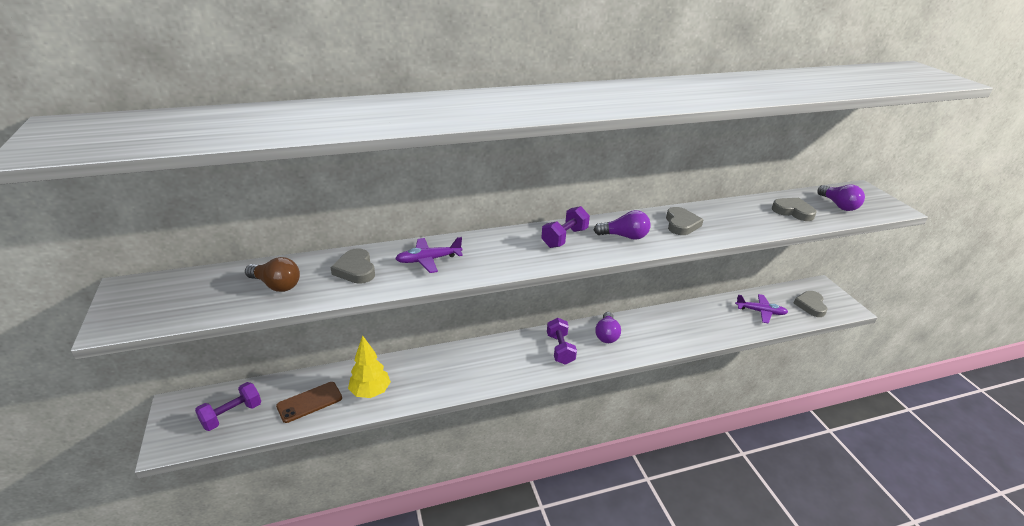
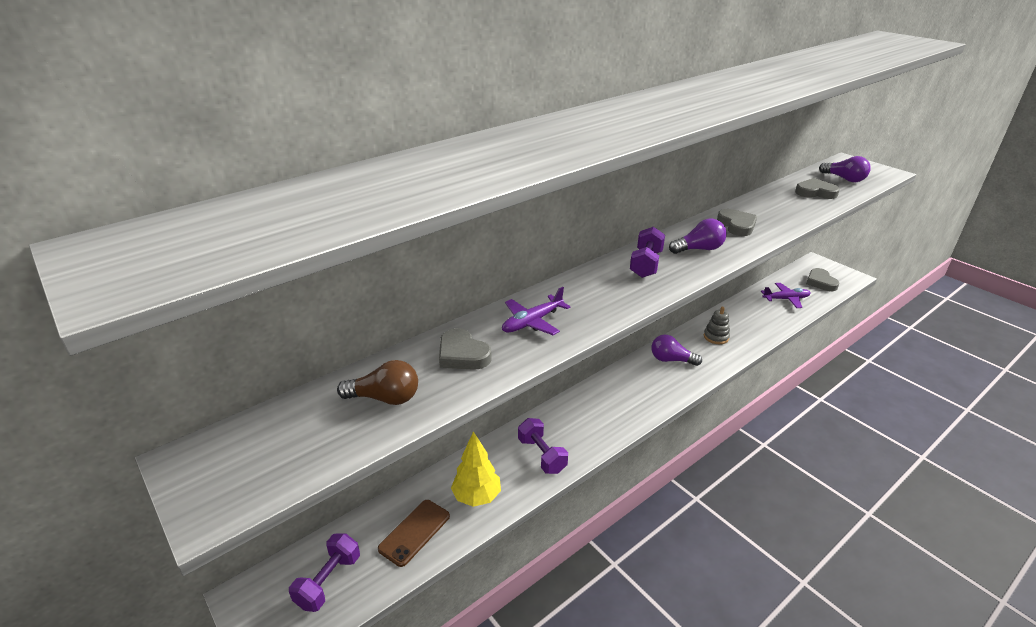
camera: 20 degrees left, 0 degrees up
(560, 349) = (638, 387): purple dumbbell -> purple dumbbell (542, 455)
(606, 335) = (671, 360): purple light bulb -> purple light bulb turned 120 degrees clockwise
(663, 327) = (716, 337): none -> grey stacking toy

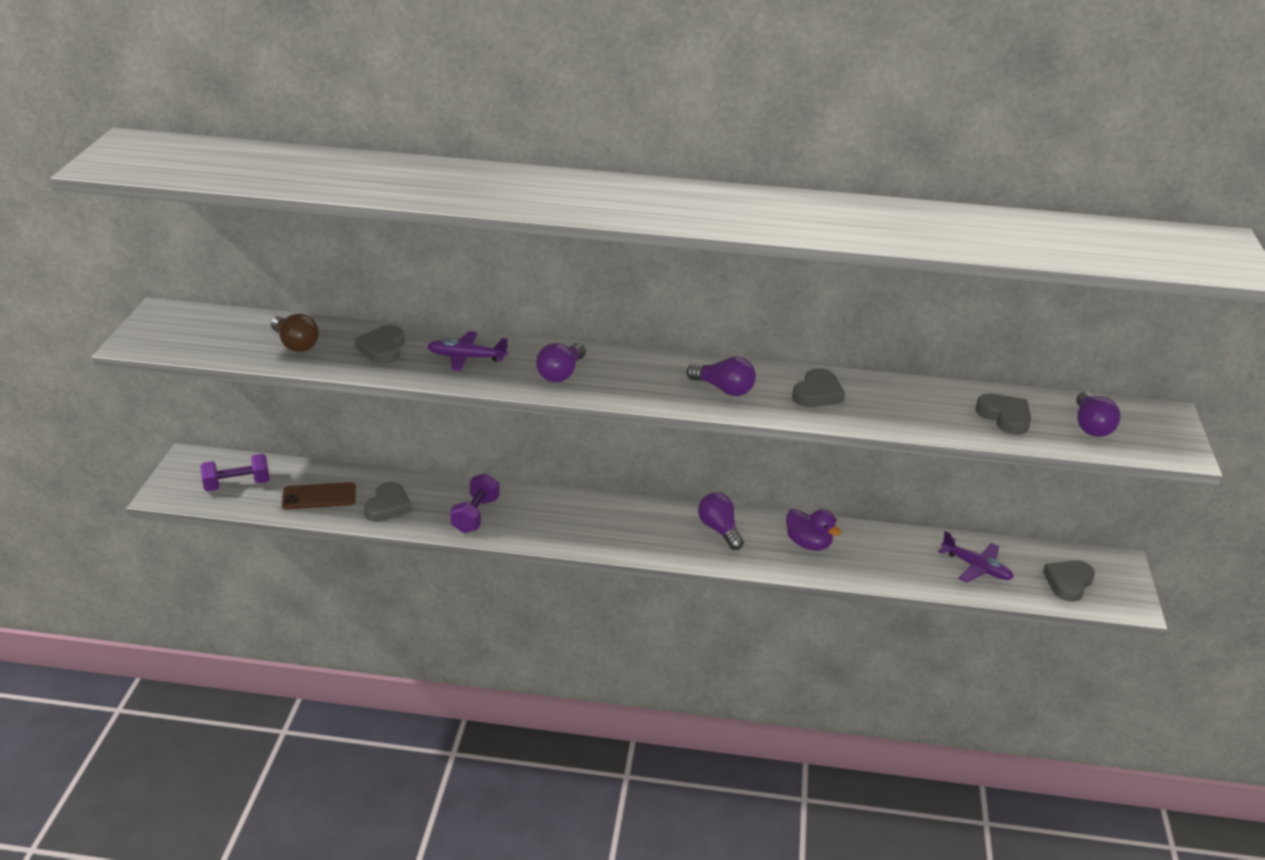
camera: 45 degrees right, 0 degrees up
(477, 497) = (388, 506): yellow tree -> grey heart
(608, 294) = (561, 373): none -> purple light bulb
(646, 264) = (646, 372): purple dumbbell -> none
(716, 337) = (808, 544): grey stacking toy -> purple duck

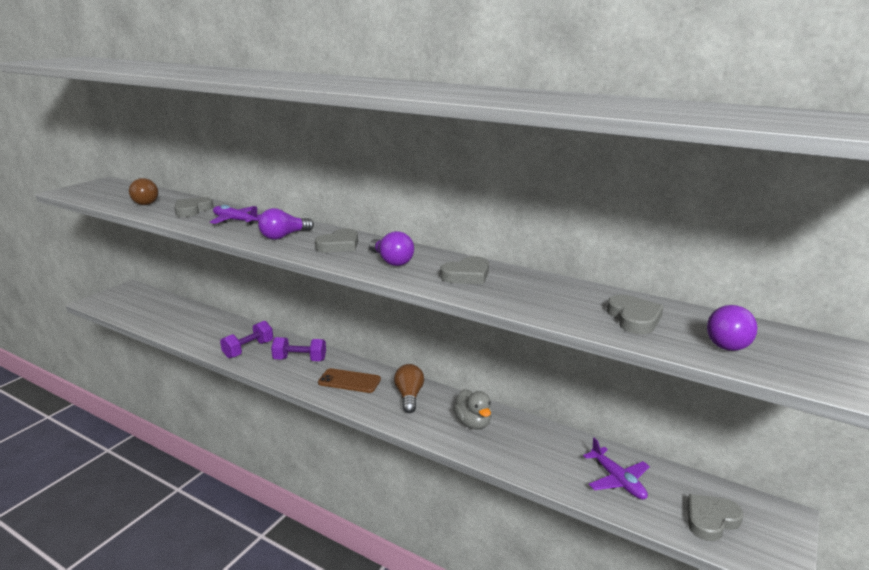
camera: 25 degrees right, 10 degrees down
(237, 485) = (135, 305): purple dumbbell -> purple dumbbell (300, 359)
(319, 496) = (170, 320): brown phone -> brown phone (349, 381)
(388, 506) = (202, 333): grey heart -> grey heart (339, 245)
(719, 530) = (409, 396): purple light bulb -> brown light bulb
(808, 544) = (473, 423): purple duck -> grey duck

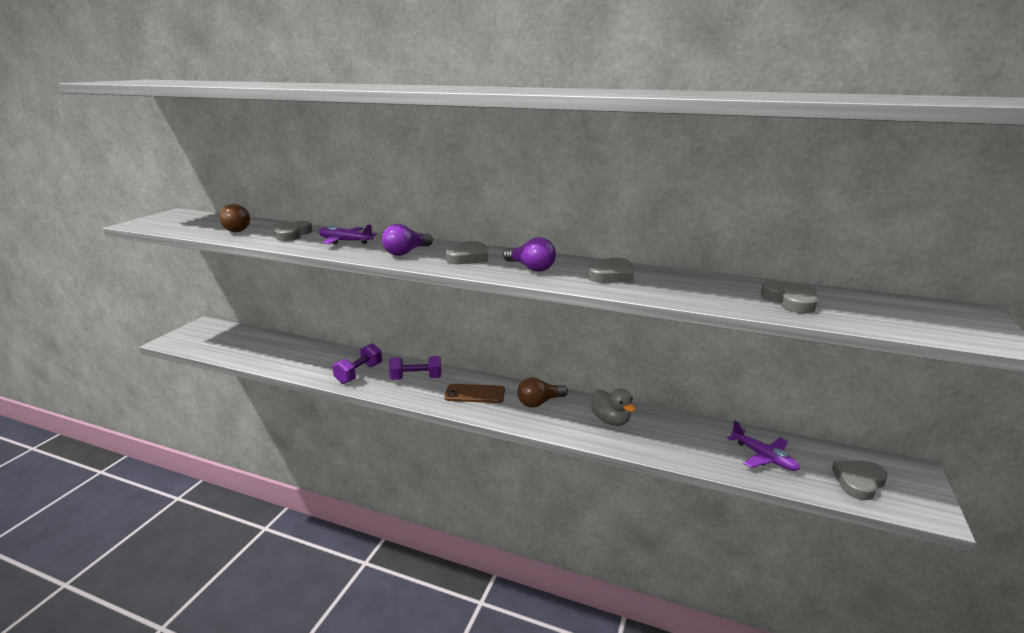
camera: 10 degrees left, 0 degrees up
(409, 396) = (539, 402): brown light bulb -> brown light bulb turned 105 degrees counterclockwise
(728, 341) = (884, 313): purple light bulb -> none

